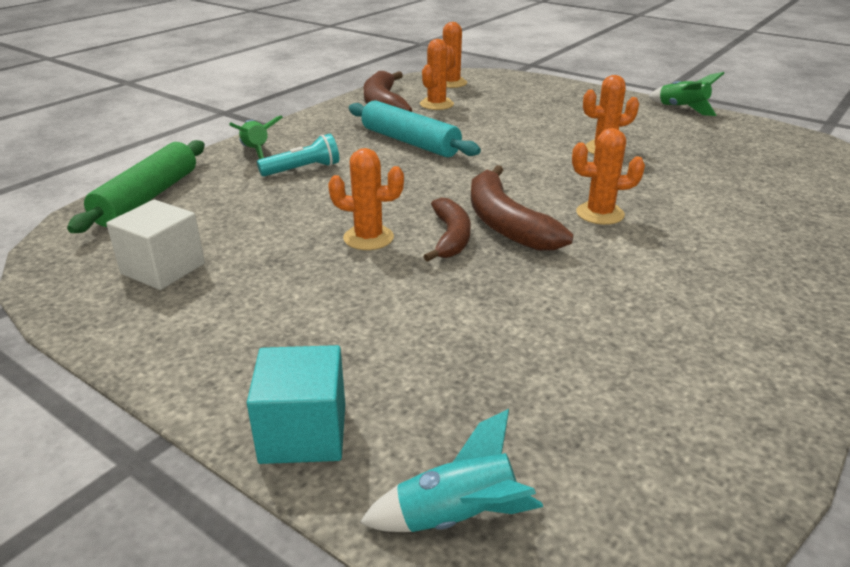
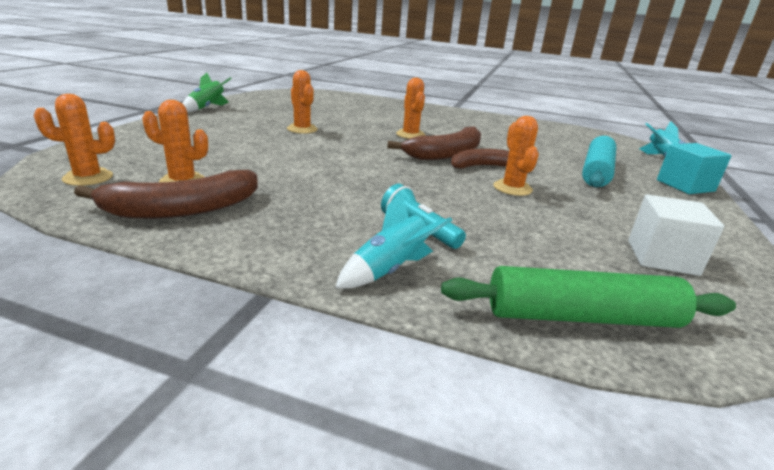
camera: 110 degrees left, 5 degrees down
(256, 152) = (390, 270): green rocket -> turquoise rocket
(410, 142) = (313, 187): turquoise rolling pin -> turquoise rolling pin (596, 172)

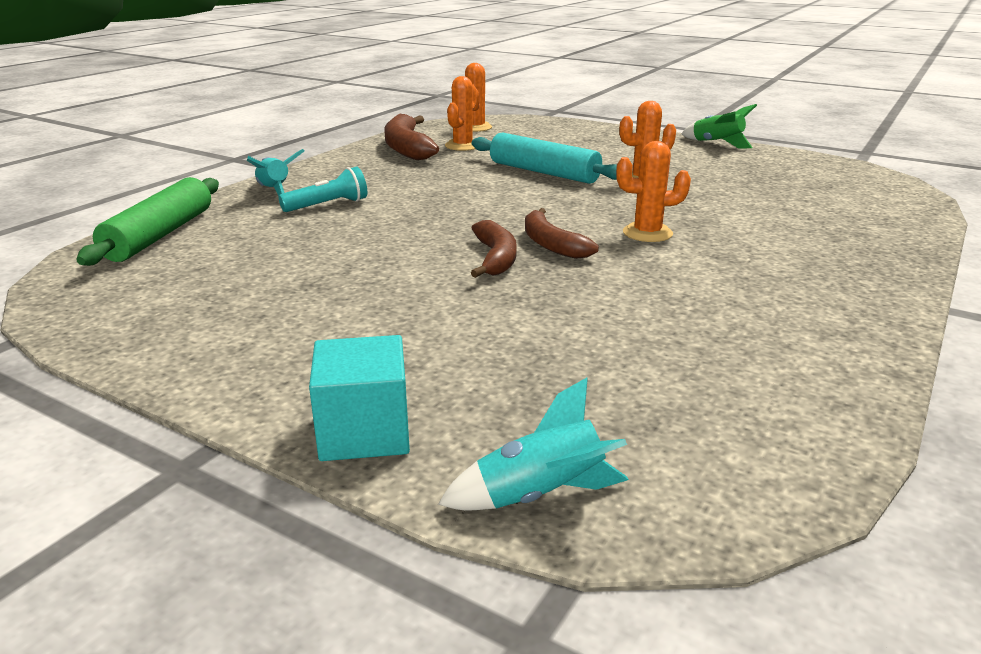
camera: 105 degrees right, 0 degrees up
(446, 154) = (551, 244): brown banana -> brown banana, size x0.66
(512, 188) = (408, 262): orange cactus -> none
(596, 172) = (461, 349): turquoise rolling pin -> turquoise rolling pin (543, 172)
(662, 257) = (187, 296): white cube -> none

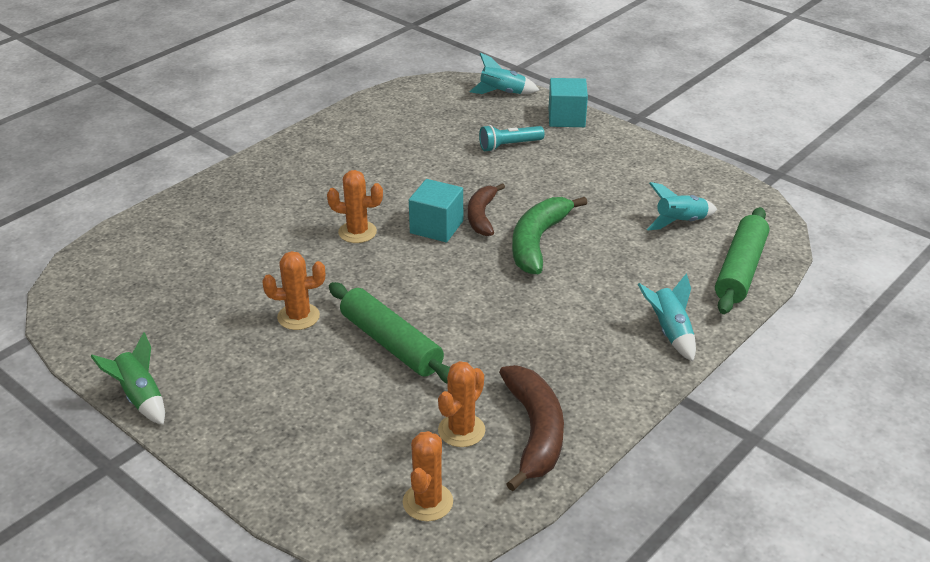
camera: 170 degrees left, 10 degrees up
(208, 272) = (680, 222): none -> turquoise rocket
(328, 205) = (612, 300): turquoise flashlight -> turquoise flashlight (509, 146)
(414, 240) = (538, 242): none -> green banana
(543, 172) = (391, 343): turquoise rolling pin -> green rolling pin
(551, 244) = (436, 227): brown banana -> turquoise cube

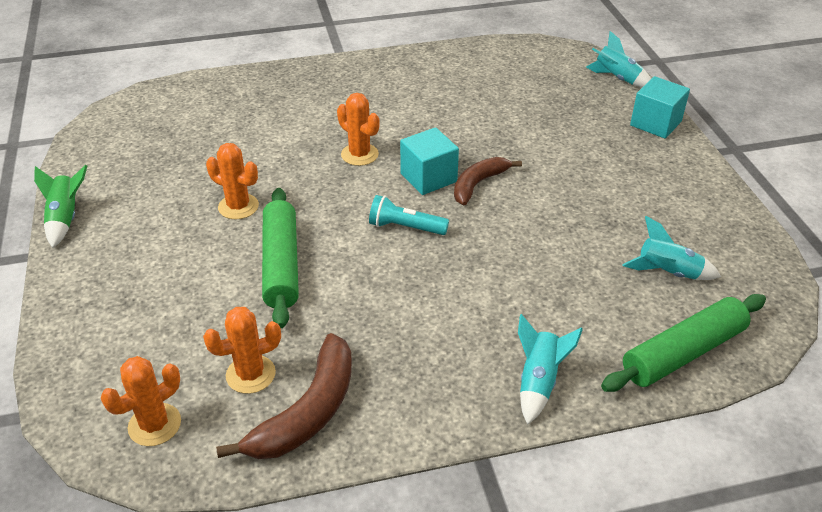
camera: 35 degrees right, 5 degrees up
(509, 146) = (572, 129): turquoise flashlight -> turquoise flashlight (405, 227)
(538, 242) = (504, 230): green banana -> none

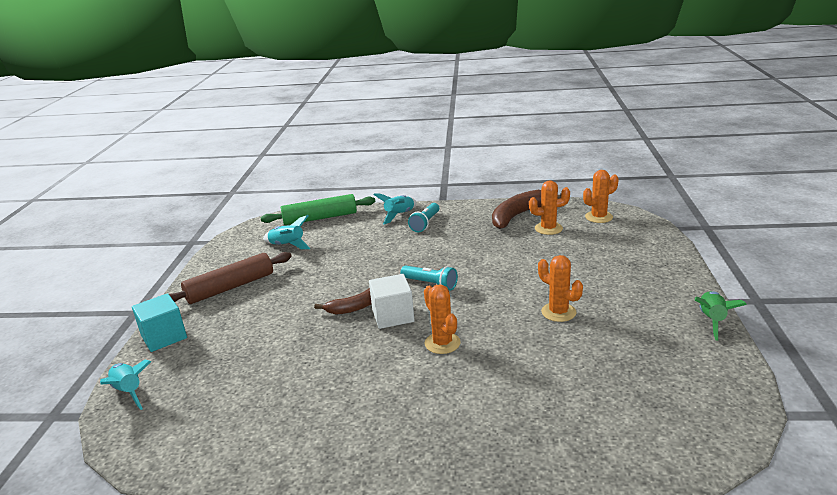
camera: 160 degrees left, 15 degrees down
(281, 264) = (526, 272): green rolling pin -> none
(428, 177) = (393, 316): turquoise cube -> white cube
(476, 361) = (425, 223): none -> turquoise flashlight
(662, 189) = (230, 287): none -> brown rolling pin

